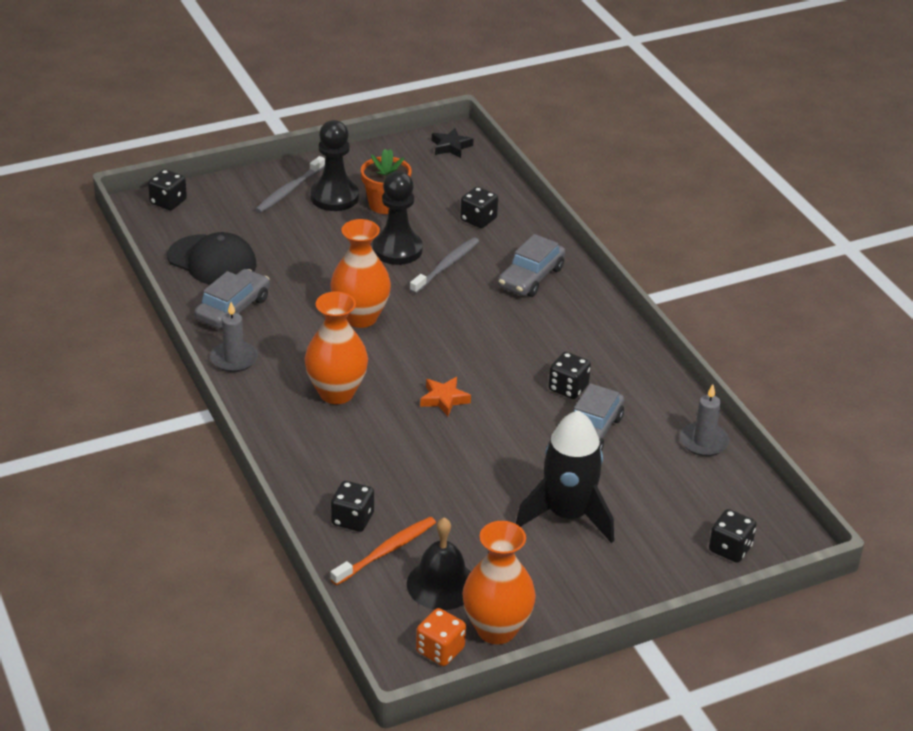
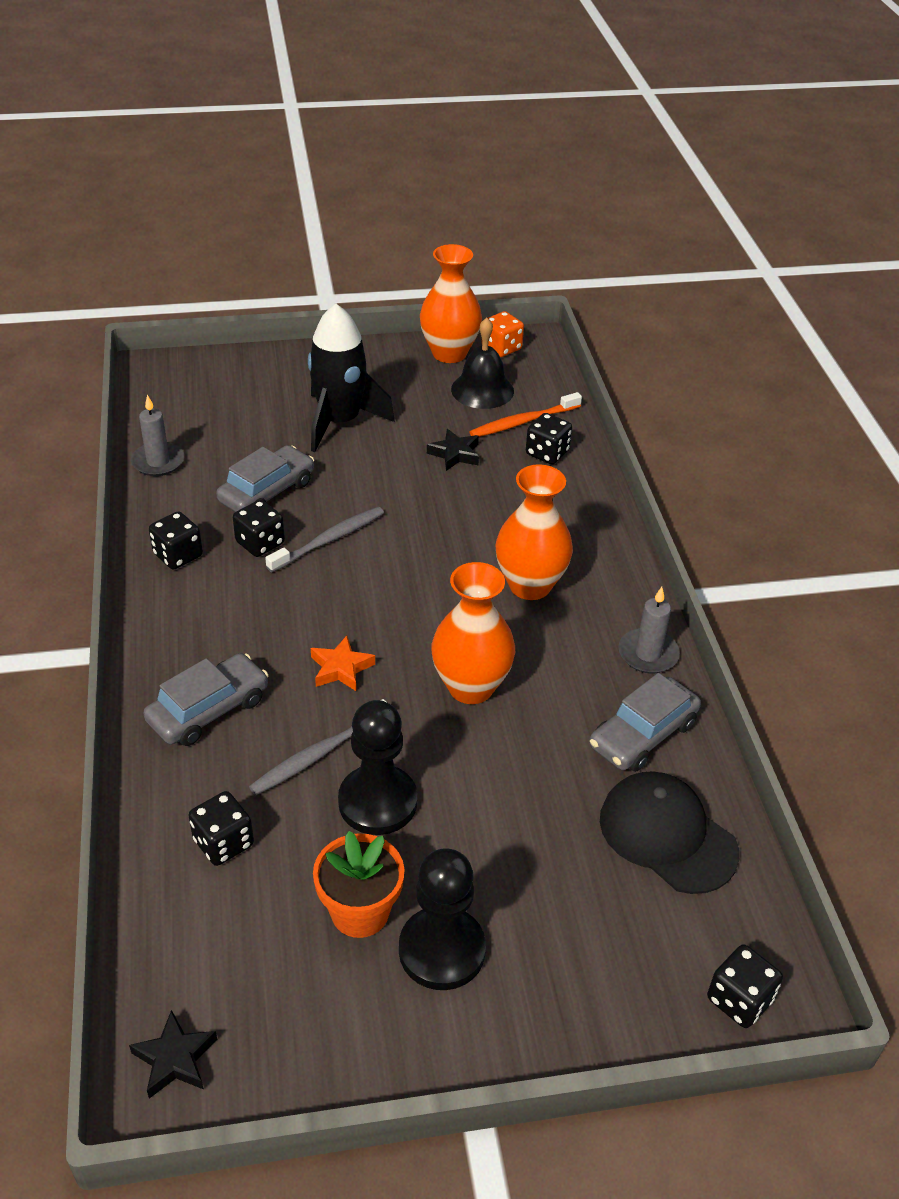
camera: 165 degrees left, 5 degrees up
(289, 191) = (519, 986): grey toothbrush -> grey toothbrush (329, 540)
(441, 501) = (455, 454): none -> black star
(444, 399) = (408, 555): orange star -> orange star (341, 668)
(730, 549) = (212, 372): black dice -> black dice (178, 555)

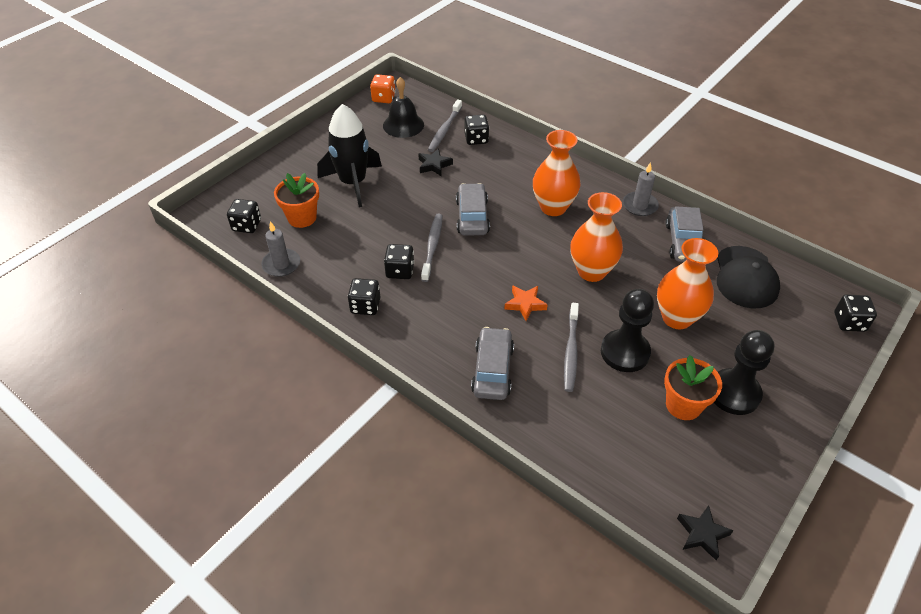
camera: 40 degrees left, 5 degrees up
(223, 843) = (587, 425): black dice -> black dice (247, 225)
(240, 427) = (302, 217): none -> orange flower pot
(267, 492) = (366, 242): grey car -> grey car (472, 216)
(449, 353) = (360, 115): orange vase -> orange vase (677, 318)
(522, 422) = (444, 130): orange toothbrush -> grey toothbrush
(667, 835) = (745, 277): black cap -> black cap turned 90 degrees counterclockwise

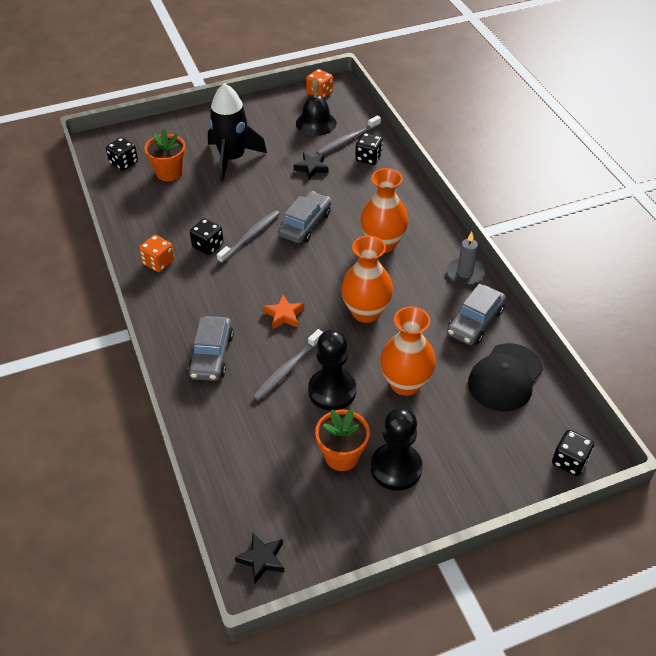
camera: 30 degrees right, 0 degrees up
(281, 264) = (124, 204): grey candle -> none
(365, 306) = (158, 262): black dice -> orange dice
(492, 370) = (211, 355): grey car -> grey car turned 150 degrees clockwise

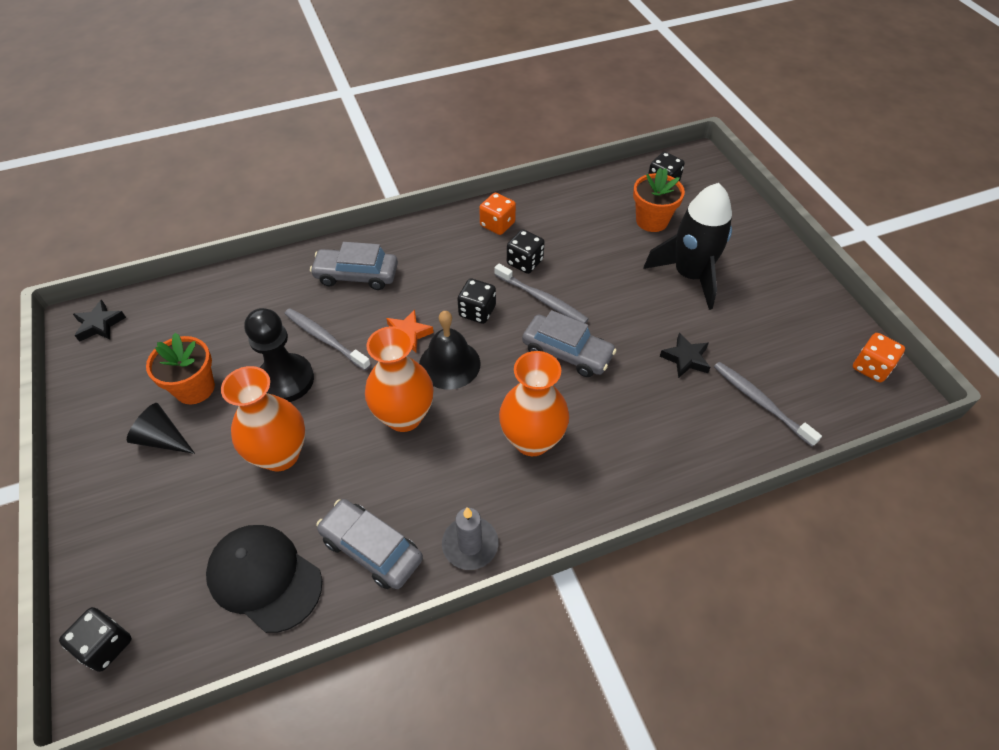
camera: 90 degrees right, 5 degrees up
(316, 123) = (792, 363): black bell -> black bell (449, 364)
(368, 158) = (722, 428): black dice -> black dice (477, 311)
(396, 468) = (163, 439): black pawn -> black cone

